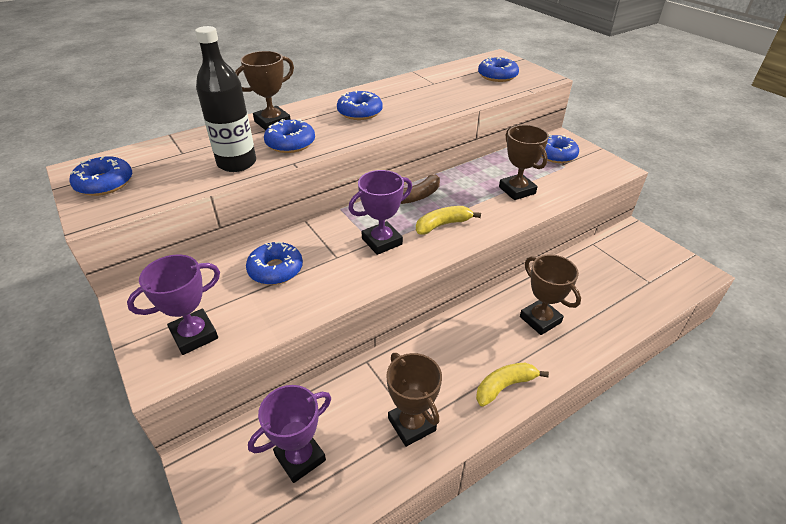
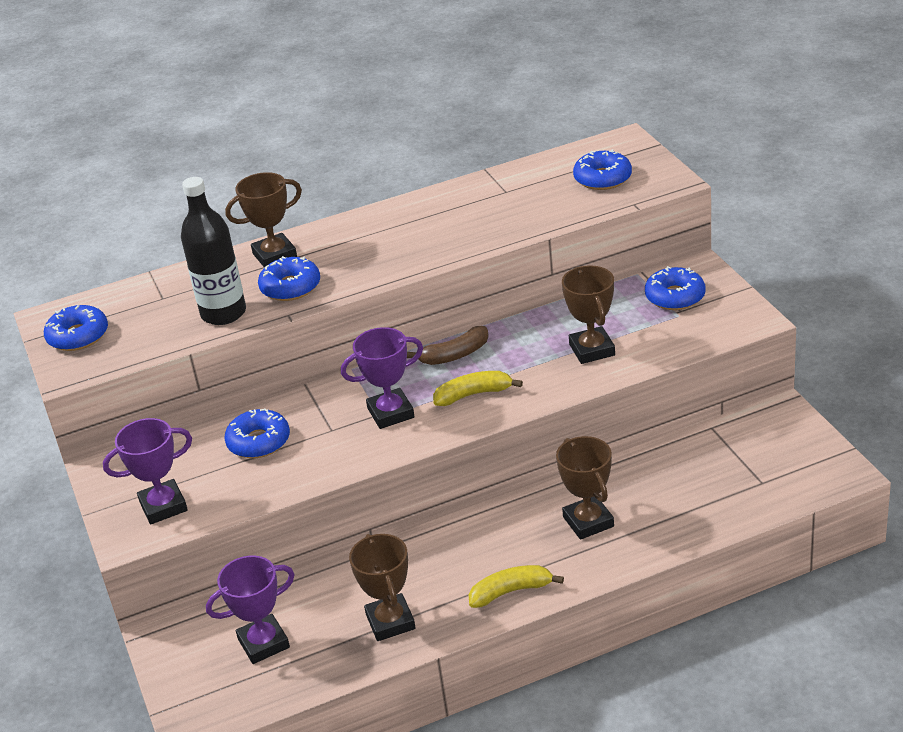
camera: 15 degrees right, 5 degrees down
(360, 112) = (388, 241): blue donut -> none

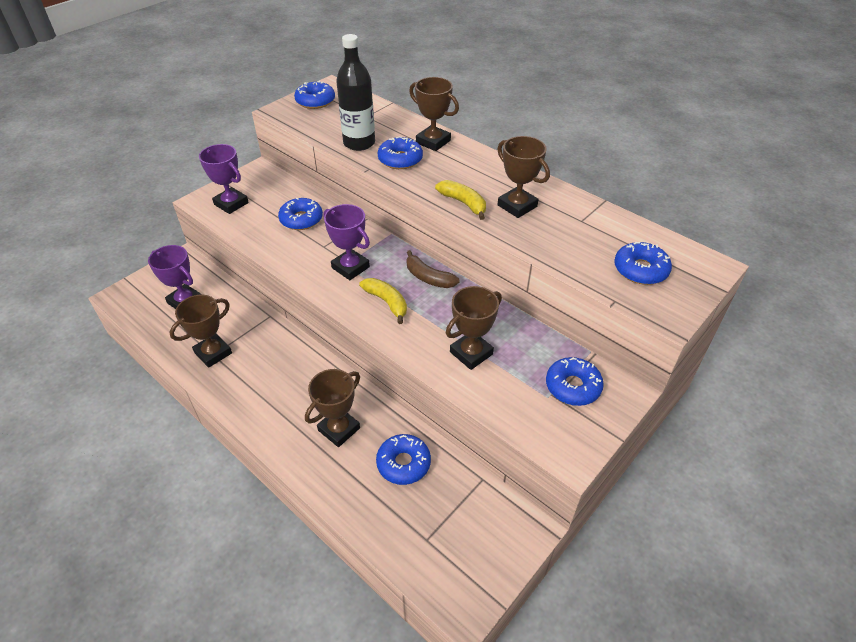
camera: 60 degrees right, 10 degrees up
(450, 224) = (517, 206): none -> brown trophy
(511, 591) = (254, 407): yellow banana -> yellow banana (464, 203)
(662, 479) = (403, 463): none -> blue donut

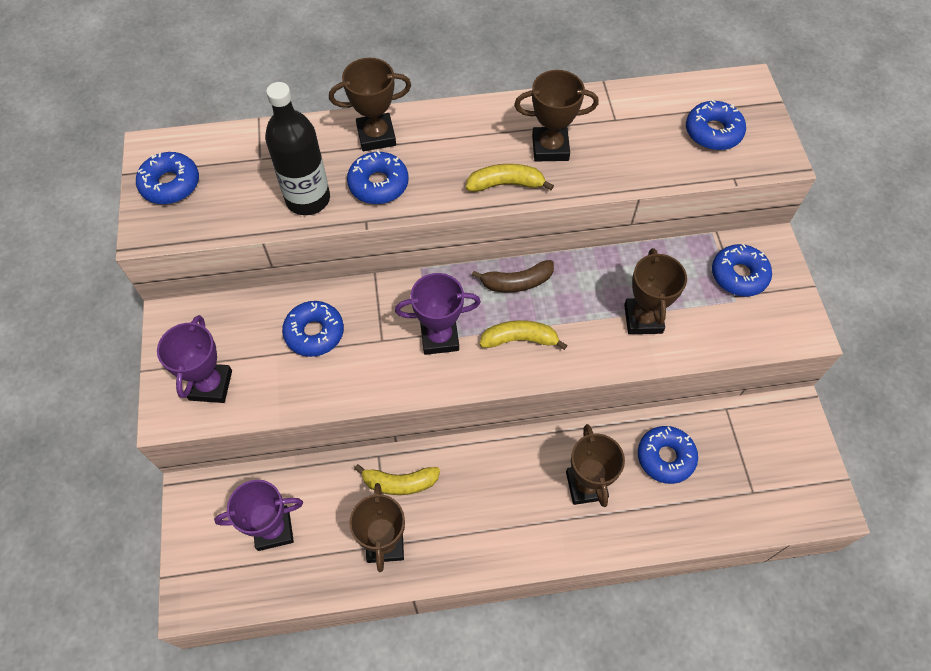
camera: 50 degrees left, 15 degrees up
(231, 204) = (210, 385): purple trophy -> purple trophy turned 75 degrees counterclockwise
(259, 335) = (399, 483): none -> yellow banana

